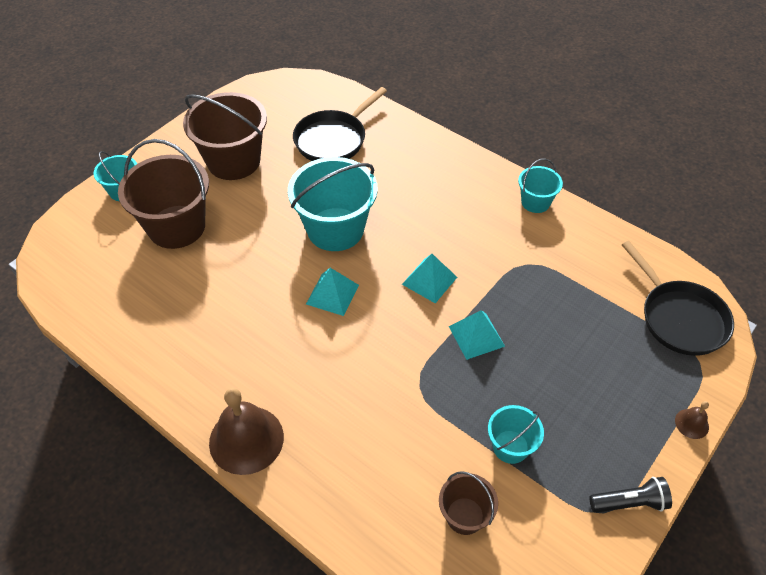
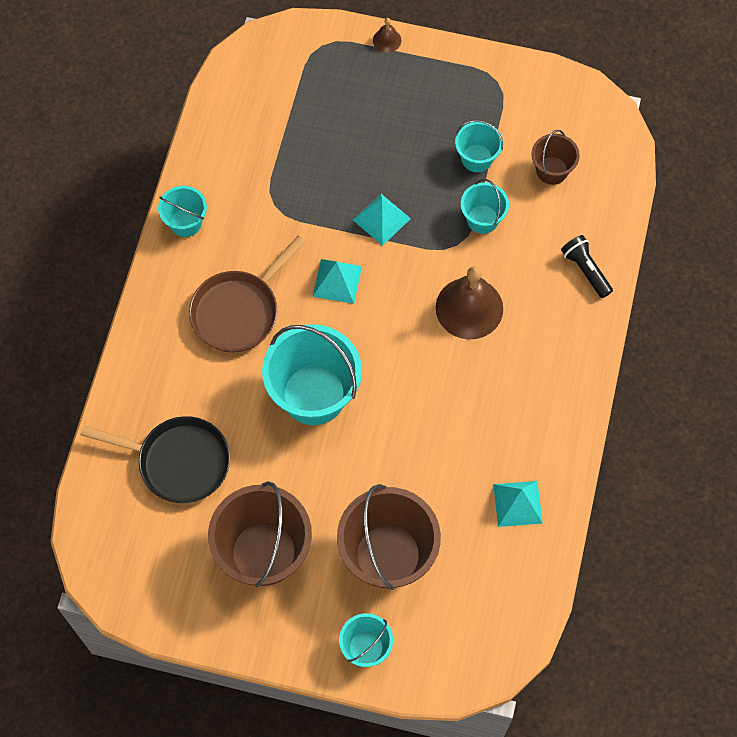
camera: 115 degrees left, 15 degrees up
(246, 439) = (578, 354): brown bell -> brown bell (469, 308)
(332, 294) = (397, 359): turquoise pyramid -> turquoise pyramid (517, 503)
(436, 209) = (239, 311): none -> brown pan
(436, 420) = (482, 219): none -> turquoise bucket
(629, 503) = (480, 67): black flashlight -> black flashlight (585, 270)
(679, 317) = (279, 69): black pan -> none

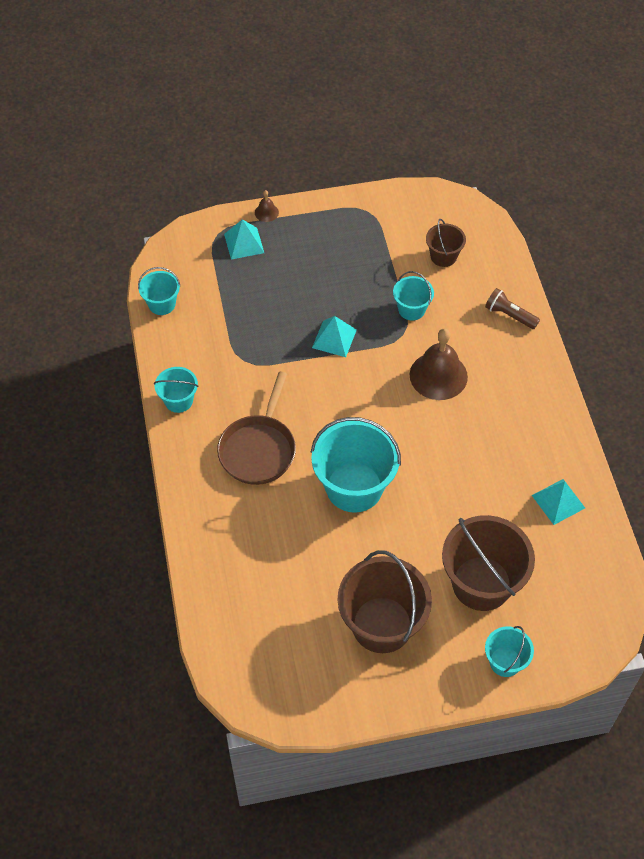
camera: 25 degrees left, 10 degrees down
(178, 461) = (272, 584): black pan -> none
(337, 281) = (325, 396): turquoise pyramid -> turquoise pyramid (244, 243)
(477, 158) = (382, 269): turquoise bucket -> turquoise bucket (162, 304)
(585, 270) = (509, 315): black flashlight -> brown flashlight

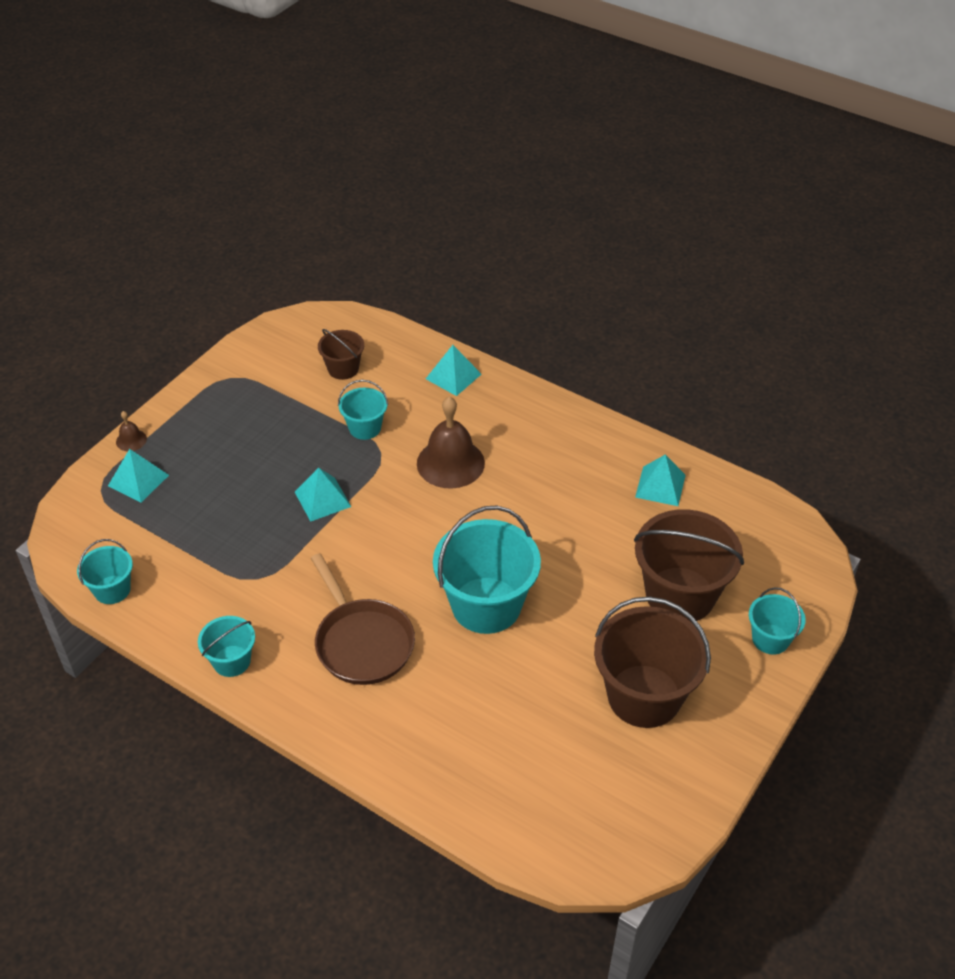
camera: 45 degrees left, 10 degrees down
(509, 315) = (453, 376): brown flashlight -> turquoise pyramid

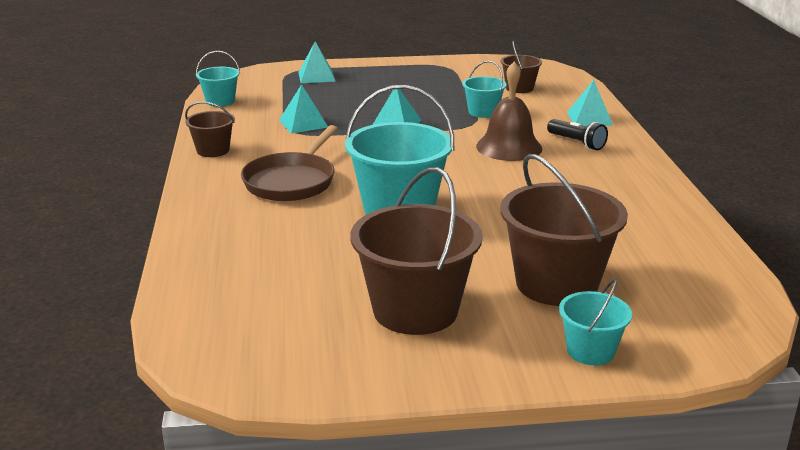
camera: 50 degrees right, 20 degrees down
(131, 440) = (344, 64): brown bell -> none
(231, 661) = (213, 150): turquoise bucket -> brown bucket
(488, 419) = (577, 143): none -> black flashlight
(660, 486) = (656, 229): turquoise pyramid -> turquoise pyramid (303, 123)

